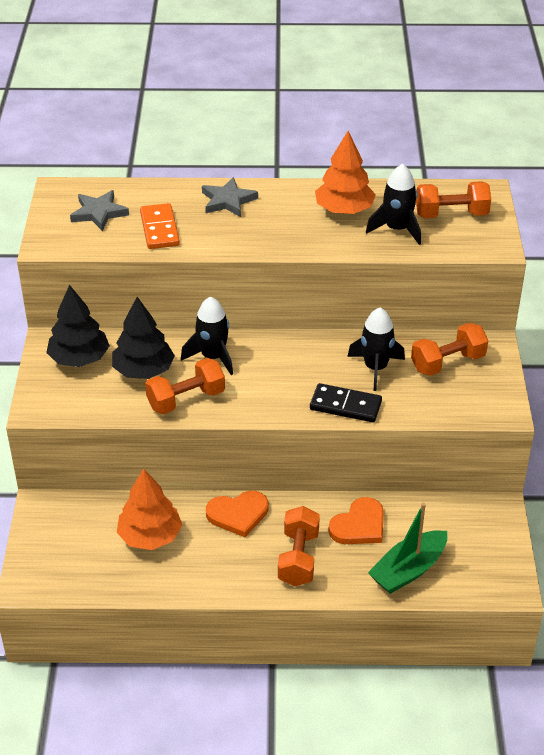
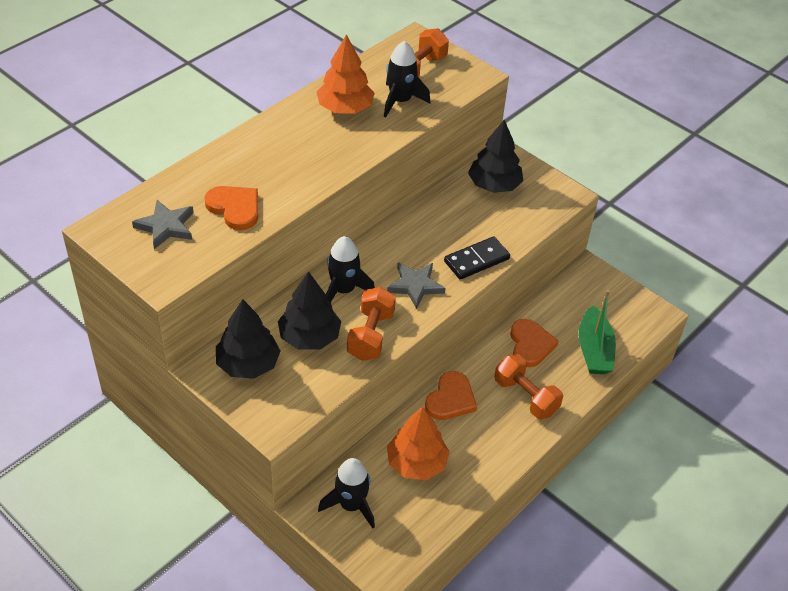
camera: 50 degrees left, 5 degrees up
(159, 229) = (235, 208): orange domino -> orange heart
(228, 201) = (252, 153): grey star -> grey star (415, 286)
(375, 368) = (458, 220): black rocket -> black rocket (351, 505)
(447, 362) = (494, 185): orange dumbbell -> black tree

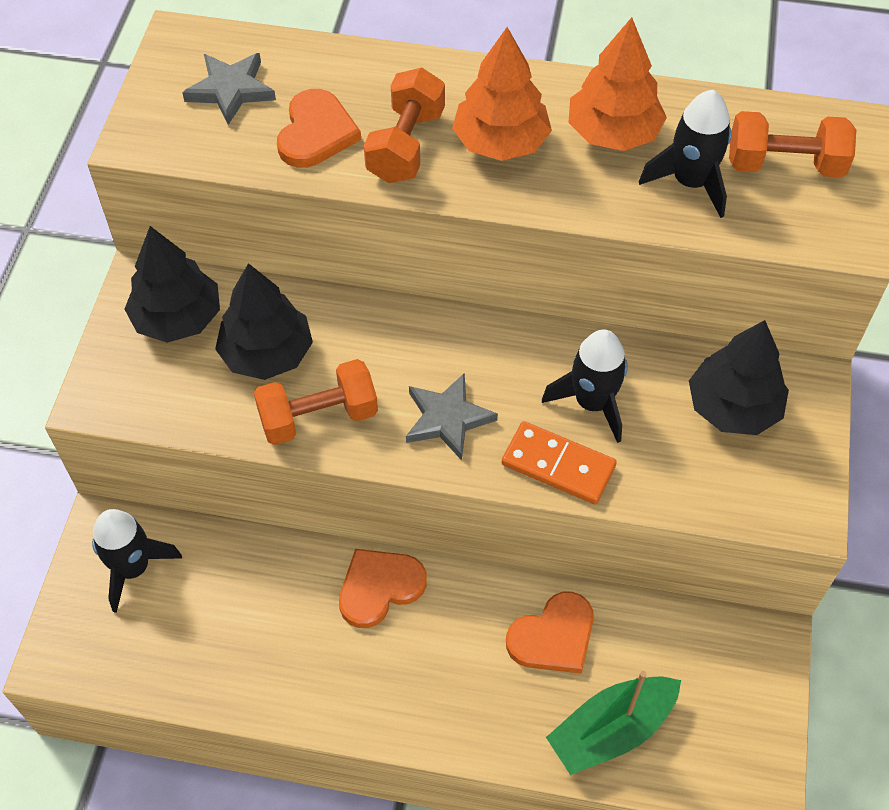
camera: 60 degrees right, 10 degrees up
(343, 290) = (375, 344): black rocket -> black rocket (592, 402)
(416, 463) = (245, 605): orange tree -> orange tree (500, 142)
(450, 399) = (379, 587): orange heart -> orange heart turned 150 degrees clockwise
(476, 260) = (558, 465): black domino -> orange domino
(525, 397) = (452, 680): orange dumbbell -> orange dumbbell (405, 145)

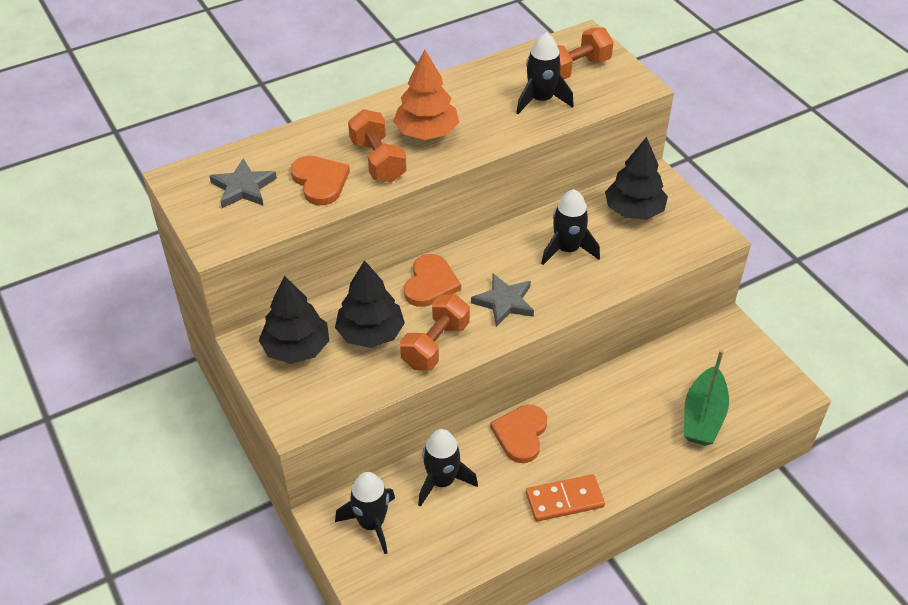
camera: 40 degrees left, 10 degrees down
(245, 576) = (442, 481): none -> black rocket
(553, 637) = (631, 394): orange heart -> orange heart (430, 283)
(558, 465) = (582, 287): orange domino -> orange domino (564, 500)
(613, 133) = (478, 98): orange tree -> none

